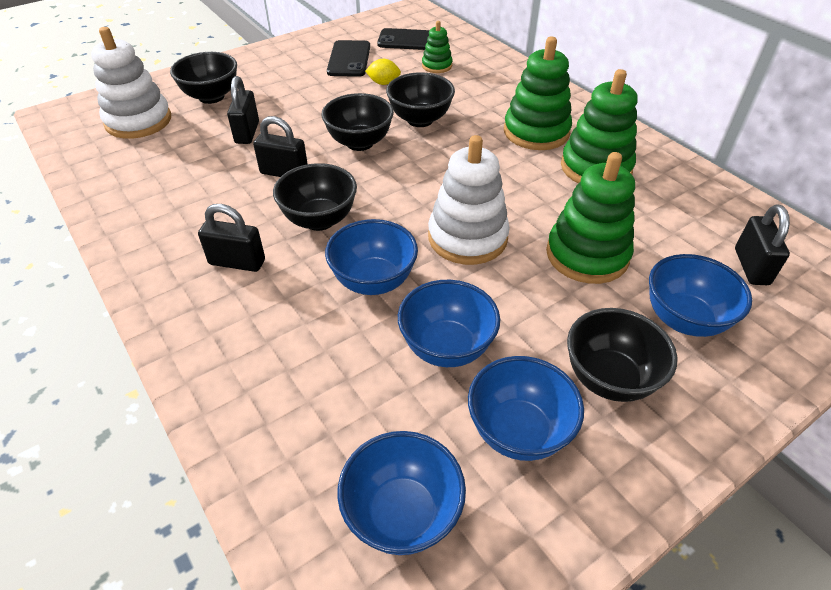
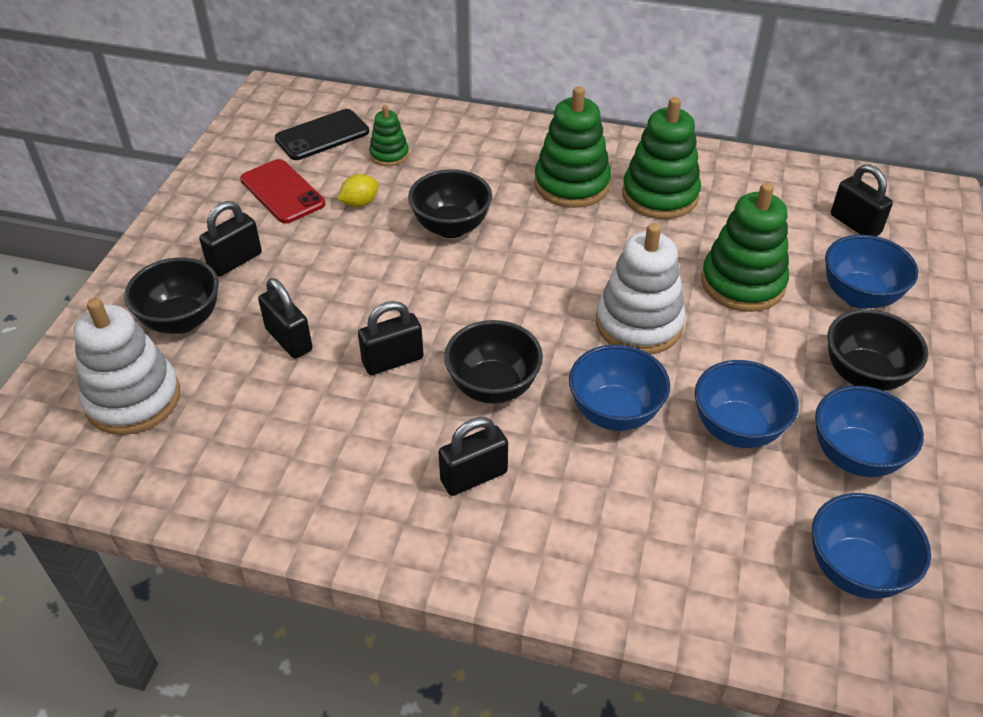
camera: 40 degrees left, 0 degrees up
(276, 81) = (235, 261): none -> black padlock
(349, 59) = (282, 192): black phone -> red phone
(360, 143) = (425, 285): black bowl -> none

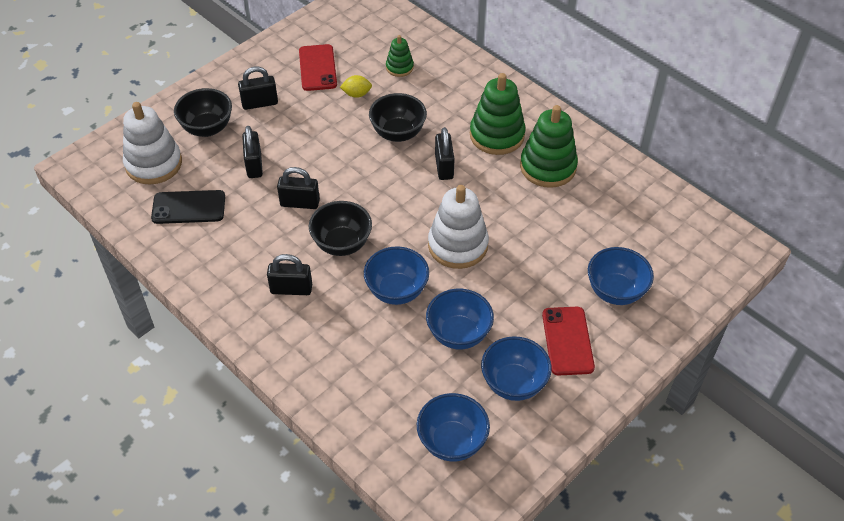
camera: 30 degrees right, 5 degrees up
(322, 135) = (369, 37): black phone -> black phone (188, 207)
(742, 283) = (546, 249): green stacking toy -> none
(855, 224) = (662, 243): black padlock -> black padlock (444, 167)
(864, 375) = (567, 341): black bowl -> red phone

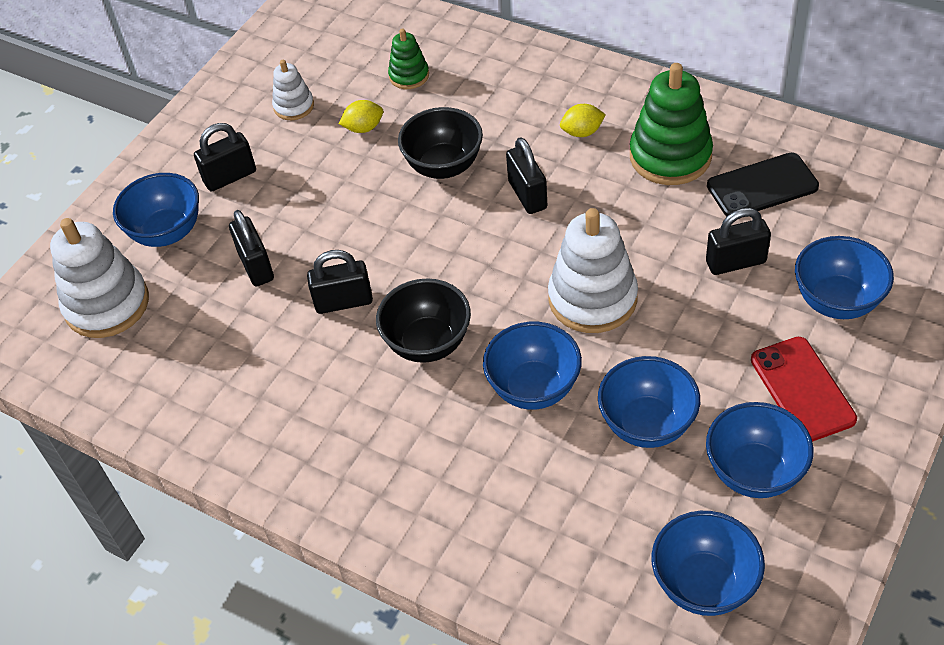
camera: 10 degrees left, 0 degrees up
(188, 207) = (183, 353): black phone -> black phone (762, 186)
(207, 128) = (167, 232): black bowl -> blue bowl
(291, 289) = (380, 429): black padlock -> black padlock (735, 262)
(317, 68) = (294, 106): red phone -> white stacking toy
(497, 135) = (582, 132): green stacking toy -> yellow lemon

